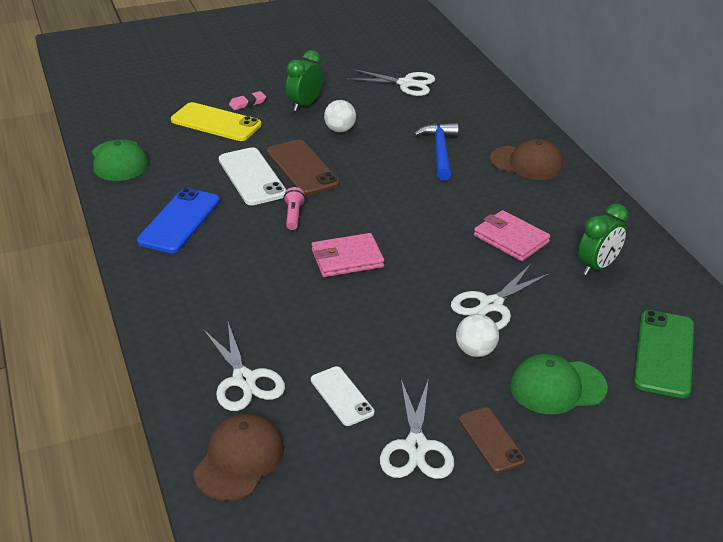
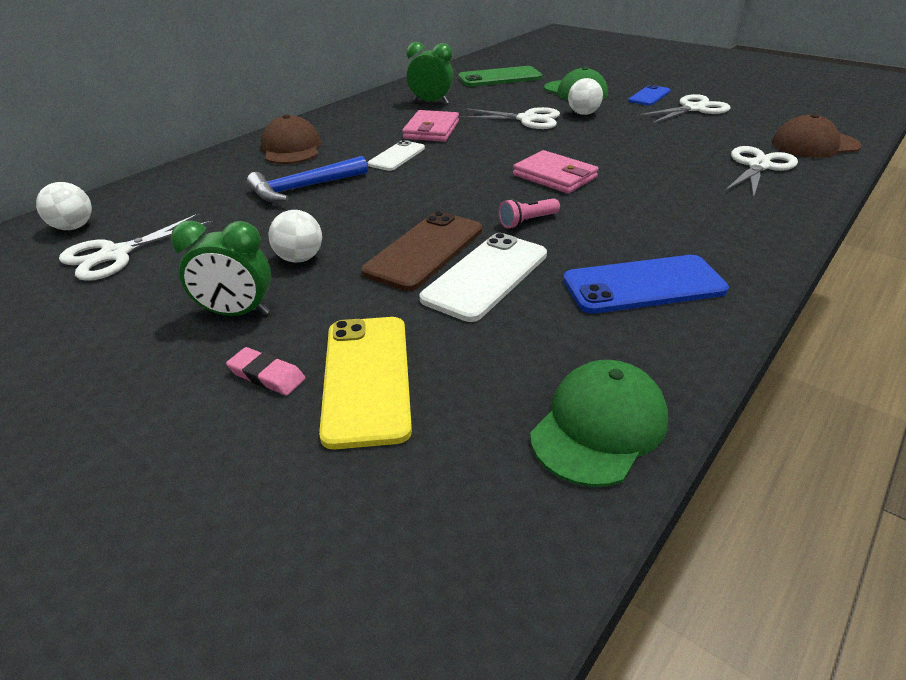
camera: 120 degrees left, 0 degrees up
(342, 396) = (701, 135): white phone -> white phone (397, 156)
(406, 84) = (115, 254): white scissors -> white scissors turned 120 degrees counterclockwise
(457, 76) = (73, 227): none -> white ball
(491, 440) = (649, 96): brown phone -> blue phone

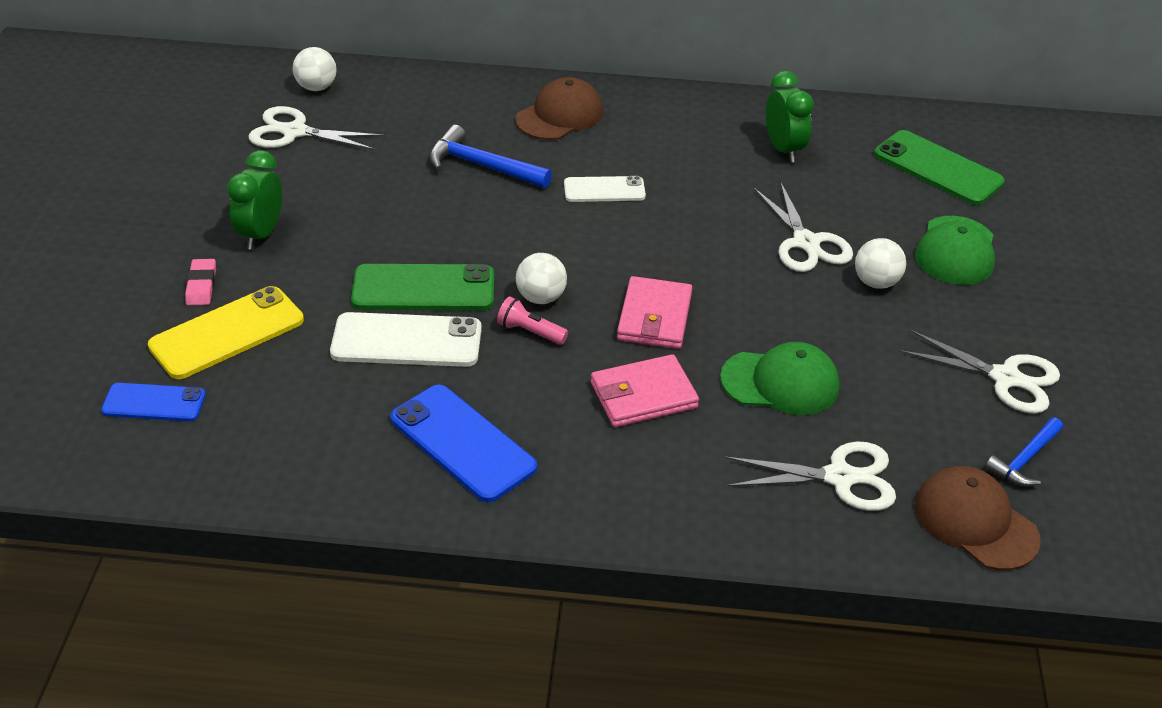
camera: 55 degrees right, 5 degrees up
(237, 313) = (261, 234): green clock -> green clock turned 45 degrees clockwise
(300, 258) = (358, 226): white ball -> white ball (541, 297)
(425, 250) = (423, 288): brown phone -> green phone
(431, 130) = (698, 184): pink wallet -> pink wallet (643, 395)
(599, 426) = (243, 467): green cap -> green cap (780, 382)
(649, 96) = (1014, 323): blue phone -> blue phone (154, 403)
(765, 122) = (1024, 460): none -> blue hammer

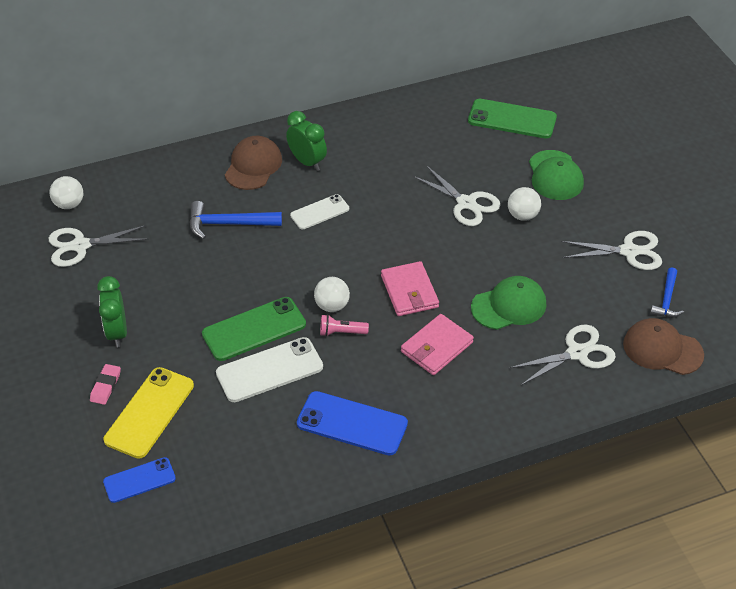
camera: 25 degrees left, 5 degrees up
(201, 285) = (105, 386): pink eraser -> pink eraser turned 45 degrees clockwise
(783, 149) = (412, 139): green clock -> green clock (307, 162)

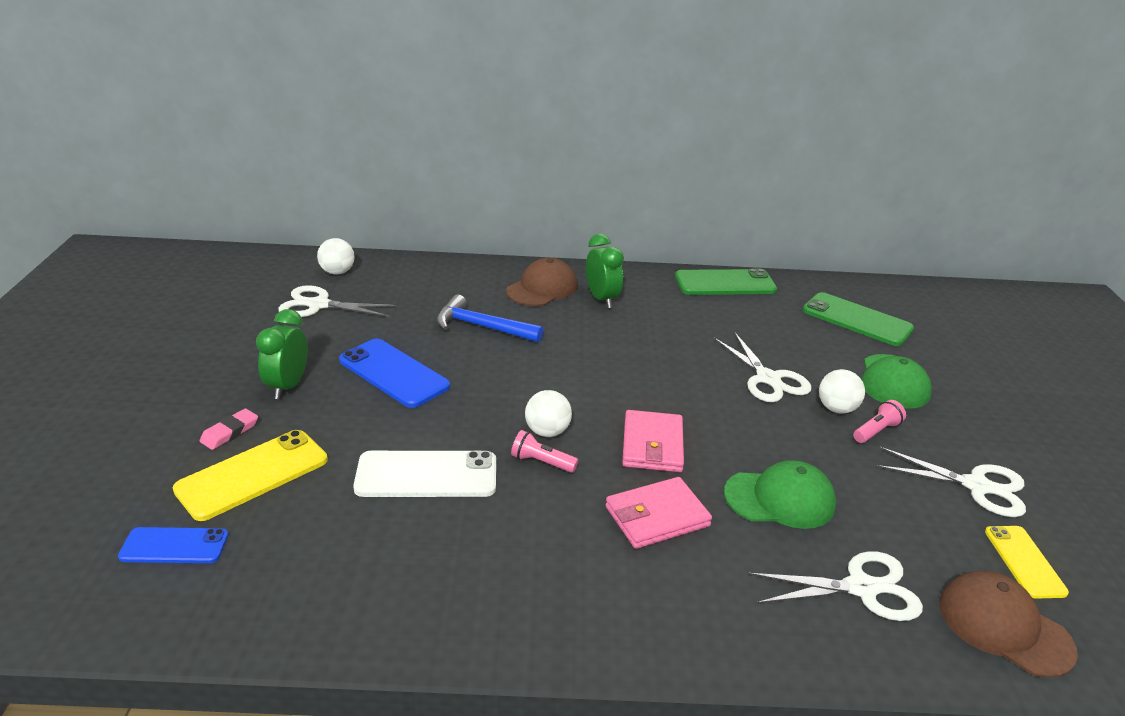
camera: 20 degrees right, 15 degrees down
(254, 329) = (439, 428): green phone -> green phone (725, 283)
(319, 212) = (588, 342): white phone -> none
(352, 423) = (489, 572): blue phone -> blue phone (393, 373)
(554, 227) = (876, 431): none -> pink flashlight
(667, 300) = (1024, 561): blue hammer -> yellow phone

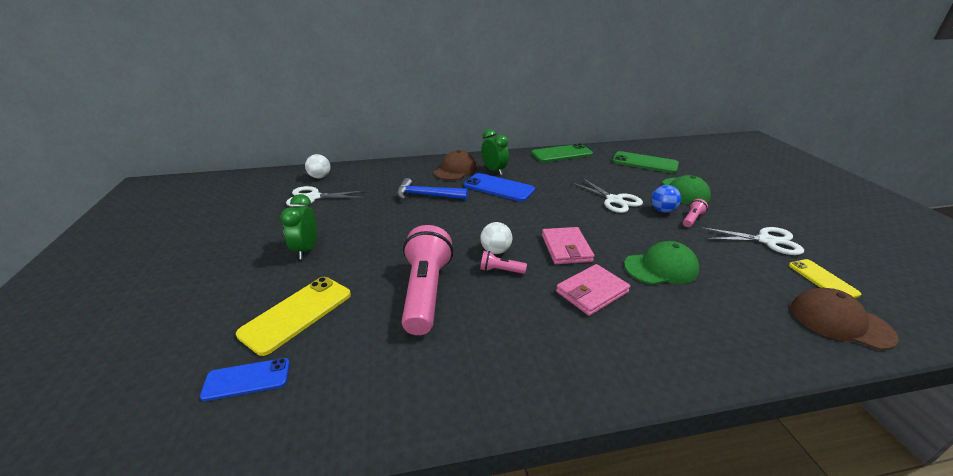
camera: 10 degrees left, 0 degrees up
(230, 432) = (271, 287): pink eraser -> none
(393, 373) = (378, 231): blue phone -> blue phone (499, 188)
(426, 475) = (426, 292): white phone -> pink flashlight
(836, 409) = (662, 210): white ball -> blue ball
(861, 588) = (742, 314): white scissors -> none

